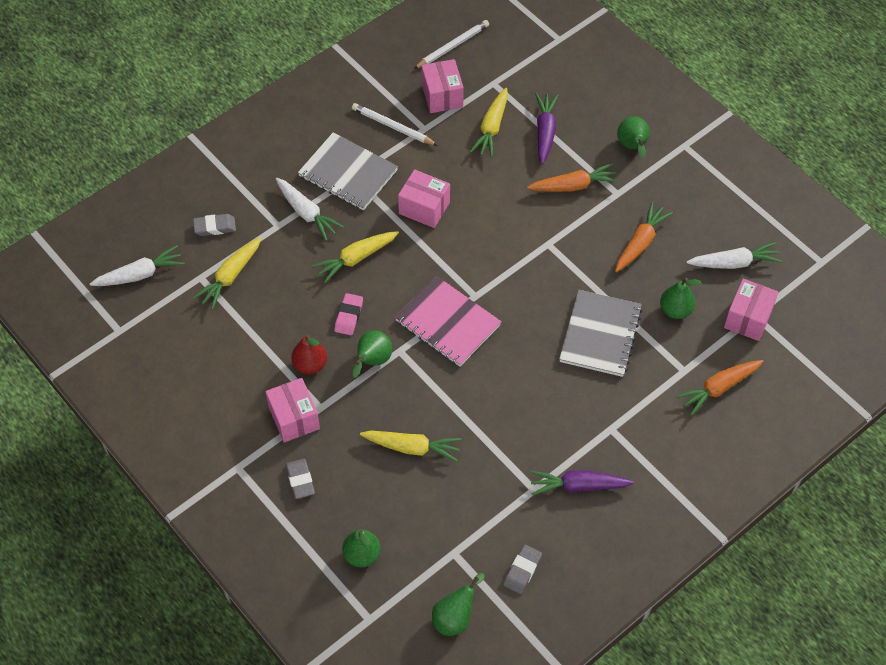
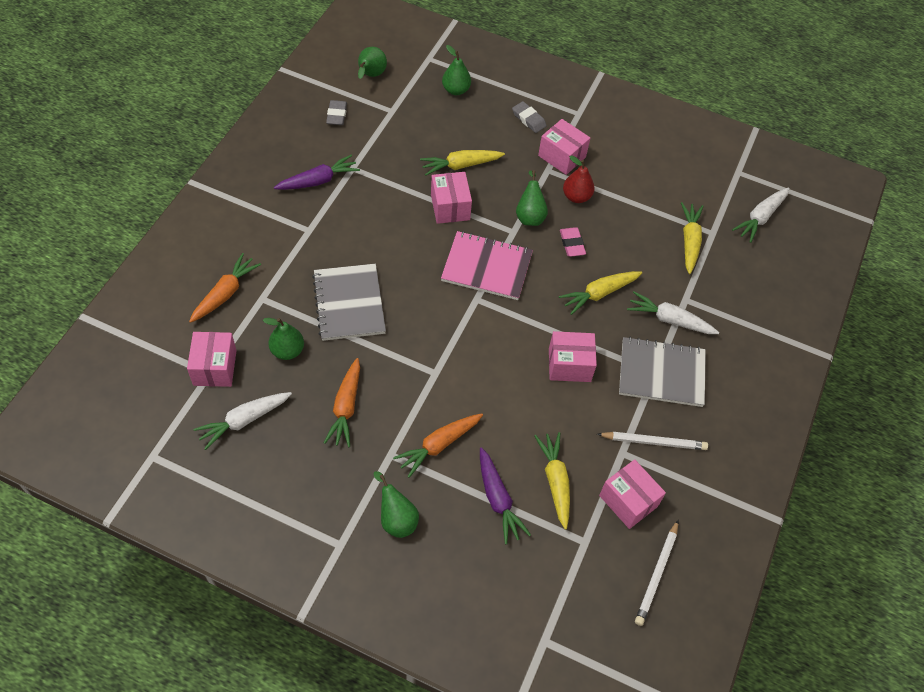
camera: 150 degrees right, 0 degrees up
(215, 227) = (736, 278): grey eraser -> none
(355, 259) = (599, 294): yellow carrot -> yellow carrot turned 150 degrees counterclockwise
(450, 401) = (450, 207): none -> pink box

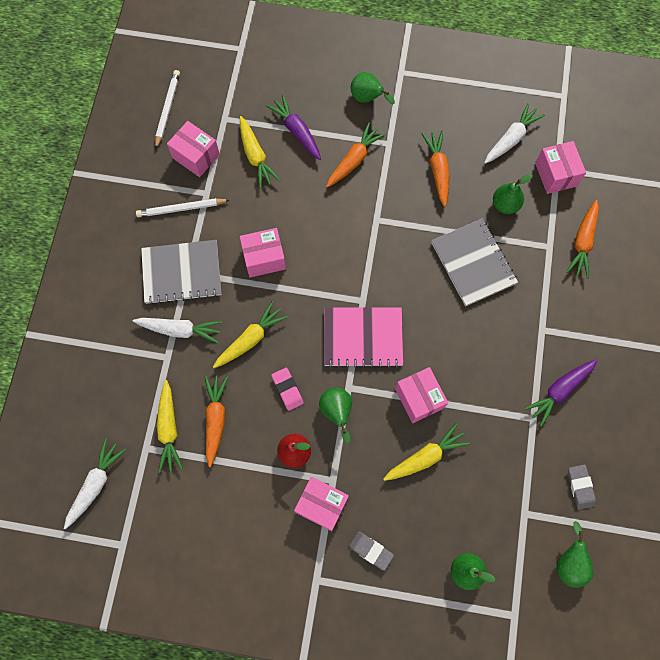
camera: 170 degrees right, 15 degrees up
(644, 238) = (215, 419): none -> orange carrot

